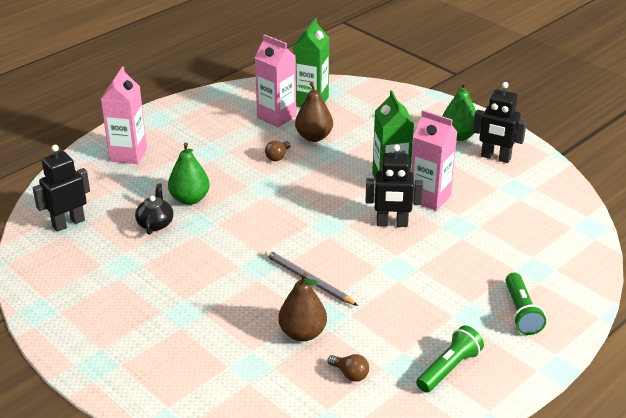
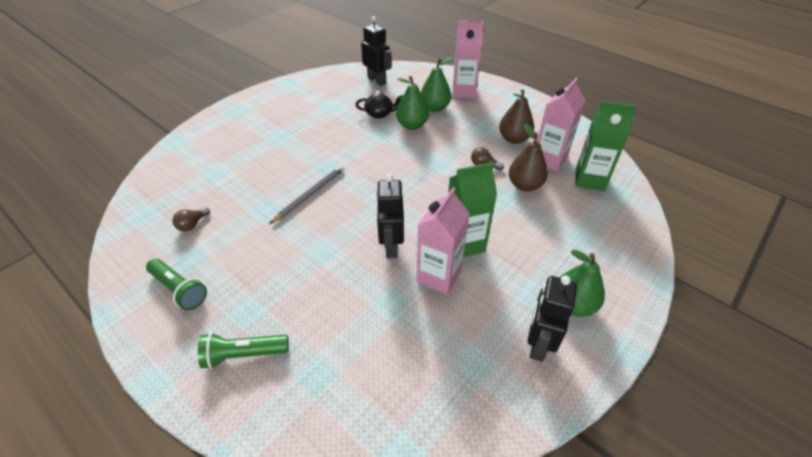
camera: 85 degrees right, 10 degrees up
(157, 179) = (435, 108): none -> green pear
(302, 333) = (245, 196): brown pear -> brown pear (514, 139)

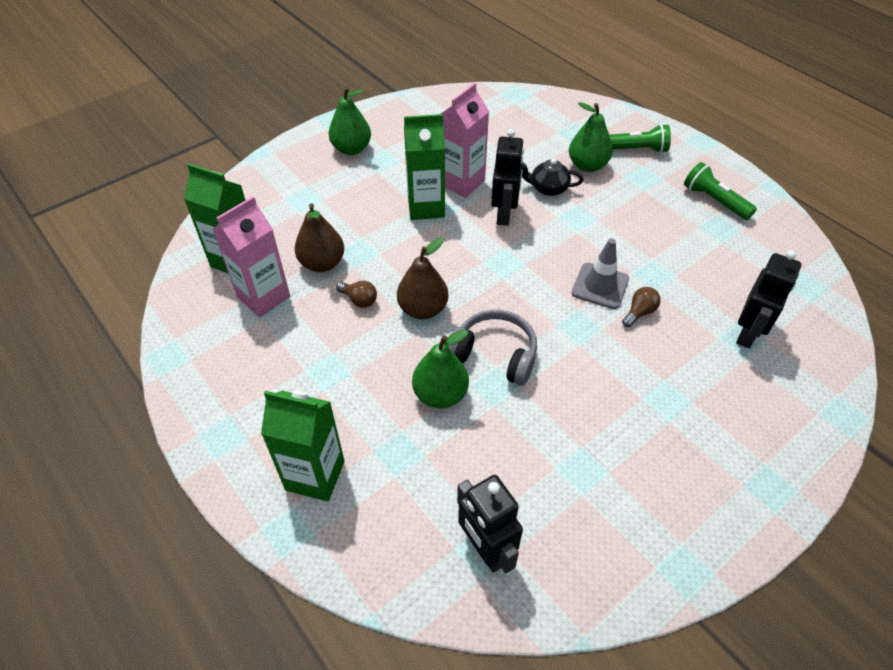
camera: 170 degrees left, 5 degrees up
(192, 225) = (736, 265): brown light bulb -> brown light bulb (639, 312)
(310, 195) = (600, 286): grey pencil -> grey traffic cone
(379, 114) = (492, 433): black teapot -> black teapot (548, 188)
(383, 146) = (494, 355): none -> grey headphones
(435, 108) = (388, 434): green pear -> green pear (587, 165)
(464, 92) = (315, 475): pink carton -> green carton
(514, 139) = (290, 341): brown pear -> brown pear (423, 309)
(538, 344) = (397, 130): black robot -> black robot (748, 333)

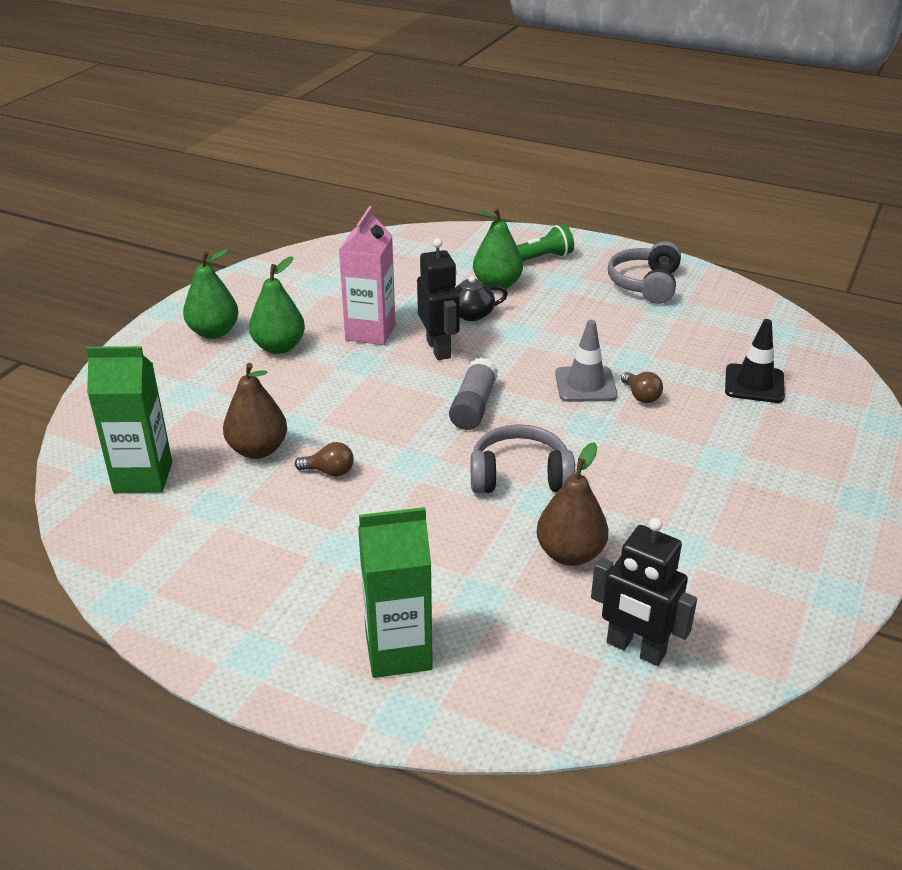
camera: 25 degrees left, 15 degrees down
(263, 297) = (207, 502): pink carton -> none
(423, 309) = (410, 459): brown pear -> brown pear (570, 554)
(426, 207) = (345, 365): green carton -> none
(440, 394) = (487, 529): green pear -> green pear (279, 347)
(498, 277) = (473, 406): none -> grey glue stick
(639, 312) = (641, 396): brown light bulb -> brown light bulb turned 135 degrees clockwise
(714, 201) = (645, 284): green flashlight -> grey headphones
(748, 333) = (754, 384): black robot -> black traffic cone

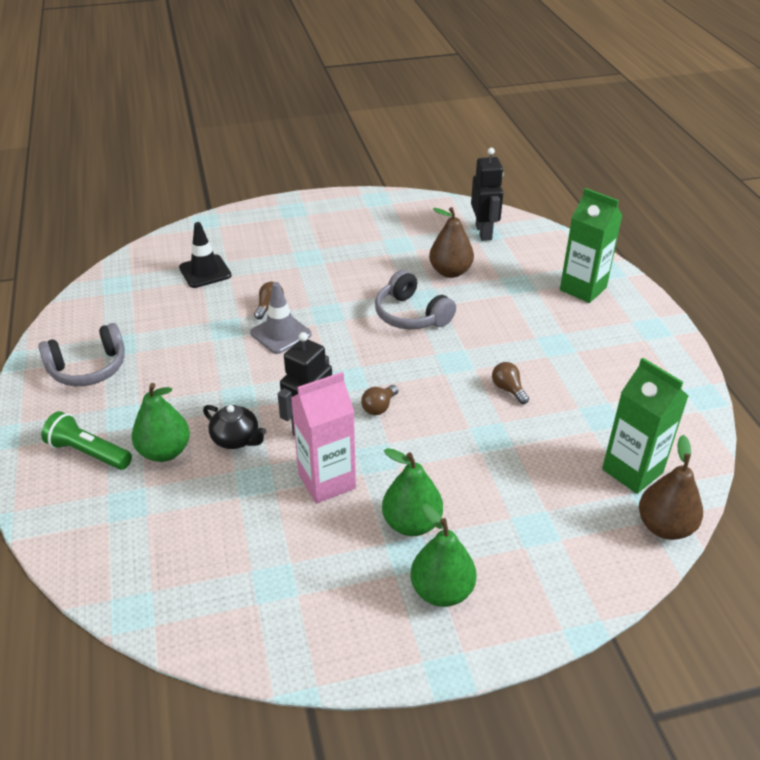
camera: 130 degrees left, 5 degrees up
(258, 450) = (534, 436): brown pear -> brown pear (664, 527)
(412, 390) = (379, 407): none -> brown light bulb
(473, 406) = (364, 368): grey glue stick -> none

